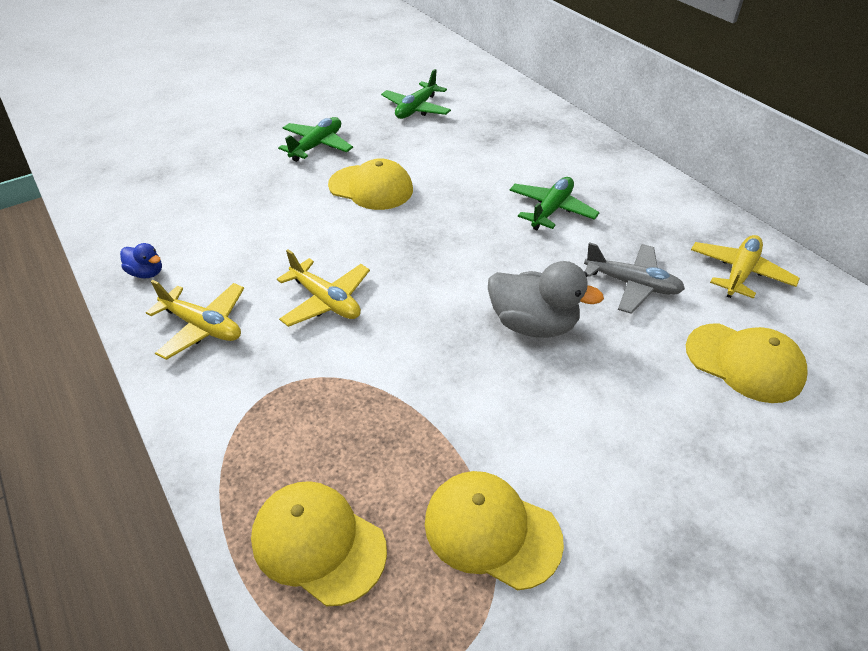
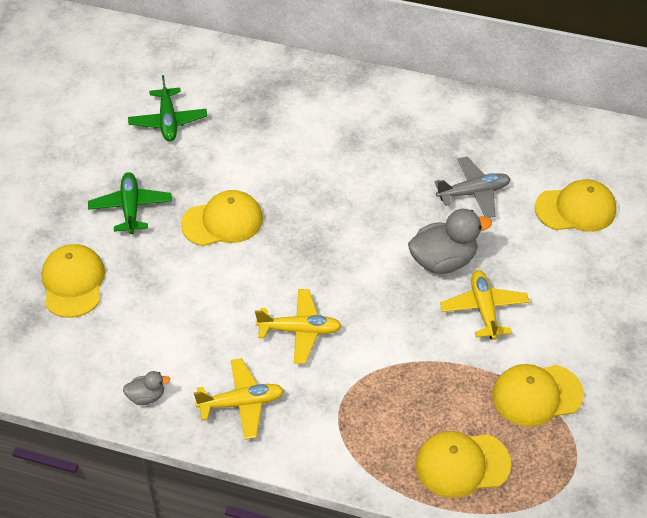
camera: 40 degrees left, 5 degrees up
(147, 273) = (146, 396): blue duck -> grey duck
(213, 169) = (73, 282): none -> yellow cap
(551, 210) = (370, 162): green plane -> none
(739, 273) = (526, 143): yellow plane -> yellow plane (484, 309)

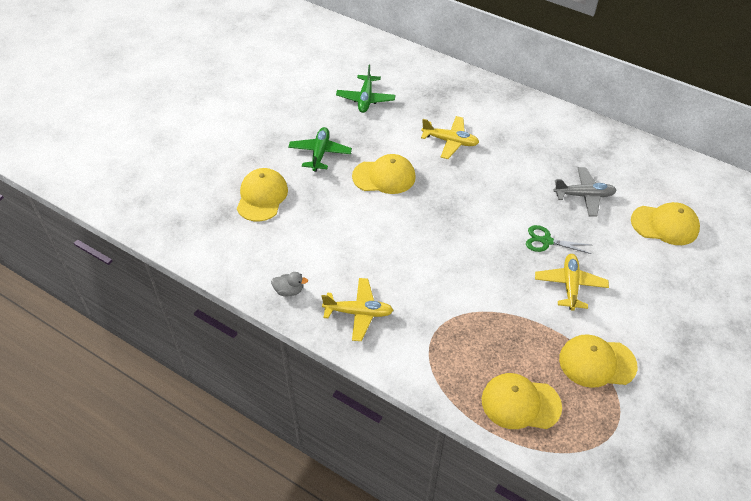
camera: 15 degrees right, 0 degrees up
(299, 331) = (419, 269): yellow plane -> yellow plane (450, 141)
(443, 261) = (546, 241): grey duck -> green scissors

